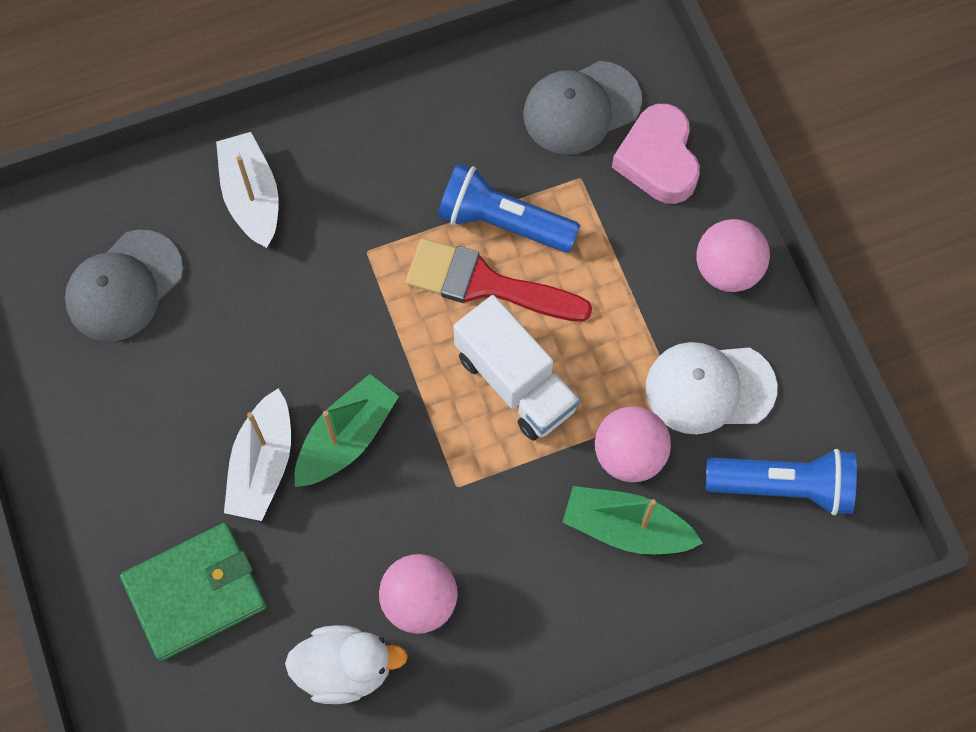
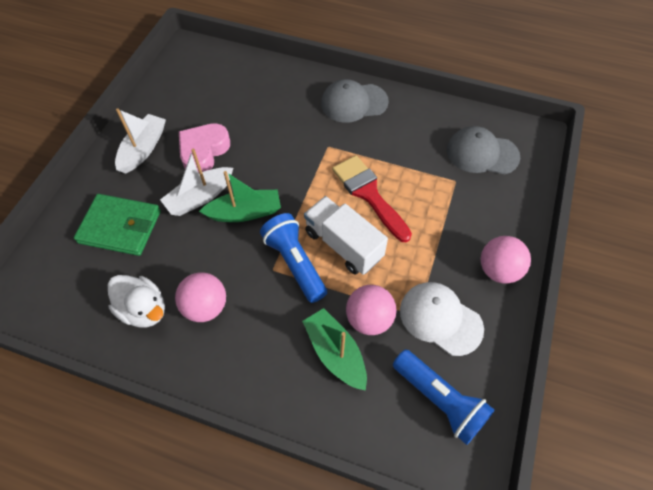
camera: 40 degrees right, 10 degrees down
(124, 286) = (218, 95): grey cap -> grey cap (354, 103)
(252, 197) = (300, 96): white boat -> white boat (143, 149)
(502, 222) = (401, 174): blue flashlight -> blue flashlight (295, 263)
(515, 382) = (343, 244): white truck -> white truck turned 135 degrees clockwise
(658, 160) = (502, 198): pink heart -> pink heart (203, 151)

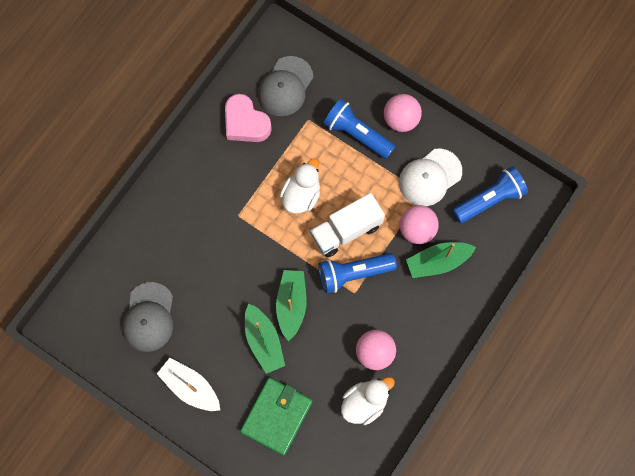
camera: 75 degrees left, 15 degrees up
(200, 197) = (263, 341): white boat -> green boat
(203, 151) = (210, 330): pink heart -> pink heart (245, 123)
(354, 103) = (191, 177): grey cap -> grey cap (149, 317)
(368, 194) = (301, 195): red brush -> white duck
(460, 229) = (357, 134): none -> blue flashlight

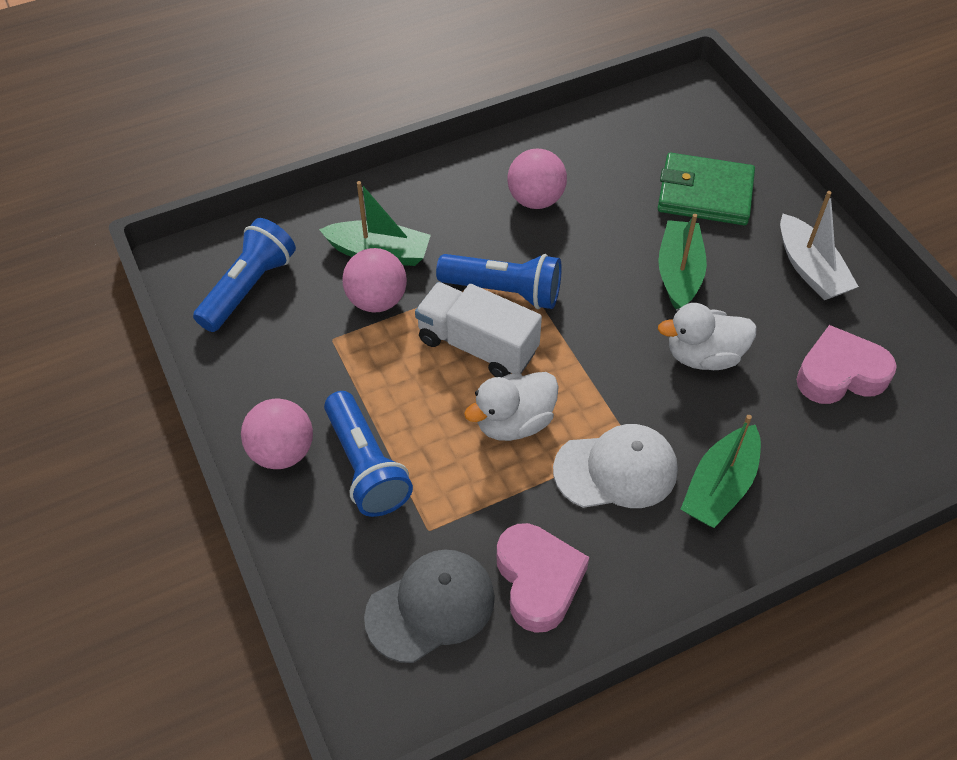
camera: 150 degrees left, 20 degrees down
(149, 317) = (840, 374): grey cap -> pink heart
(276, 416) = (705, 193): green wallet -> green wallet turned 45 degrees clockwise
(291, 305) = (615, 295): green boat -> green boat (720, 486)
(346, 230) = (477, 345): white truck -> white truck turned 150 degrees counterclockwise
(364, 403) = (582, 160): white duck -> white duck (703, 356)
(430, 177) = (306, 353): white cap -> white cap (616, 470)
(489, 200) = (249, 287): blue flashlight -> blue flashlight turned 120 degrees clockwise

